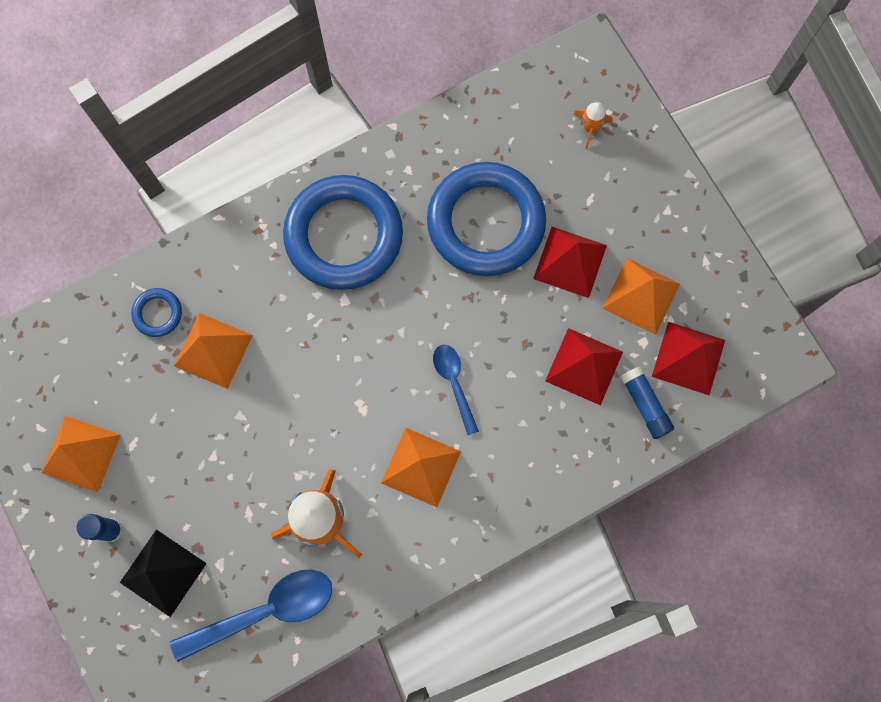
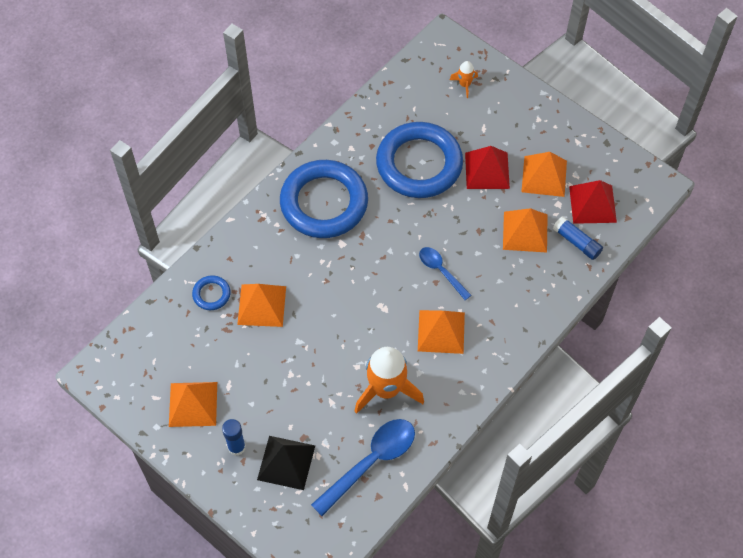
camera: 20 degrees left, 15 degrees down
(584, 366) = (525, 232): red pyramid -> orange pyramid

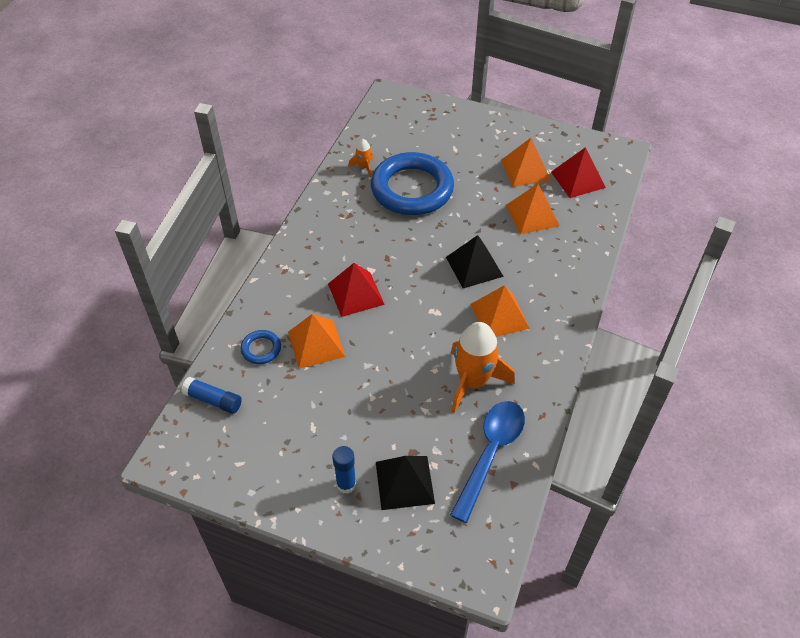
camera: 20 degrees left, 10 degrees down
(193, 404) = (282, 457): orange pyramid -> none
(324, 203) = (339, 242): blue ring -> none
(441, 271) = (474, 266): blue spoon -> black pyramid
(464, 84) = (422, 122): orange rocket -> orange rocket (364, 167)
(487, 170) = (474, 178): red pyramid -> red pyramid (356, 294)
(576, 242) = (581, 211): blue glue stick -> blue glue stick (213, 400)

